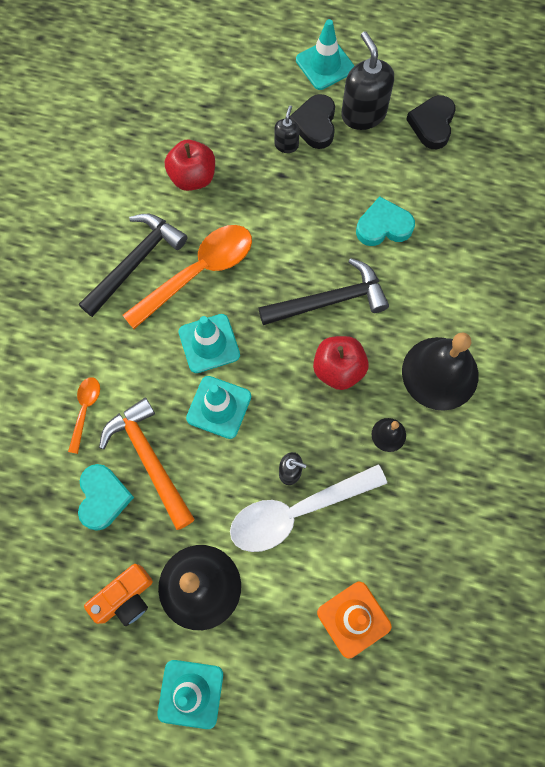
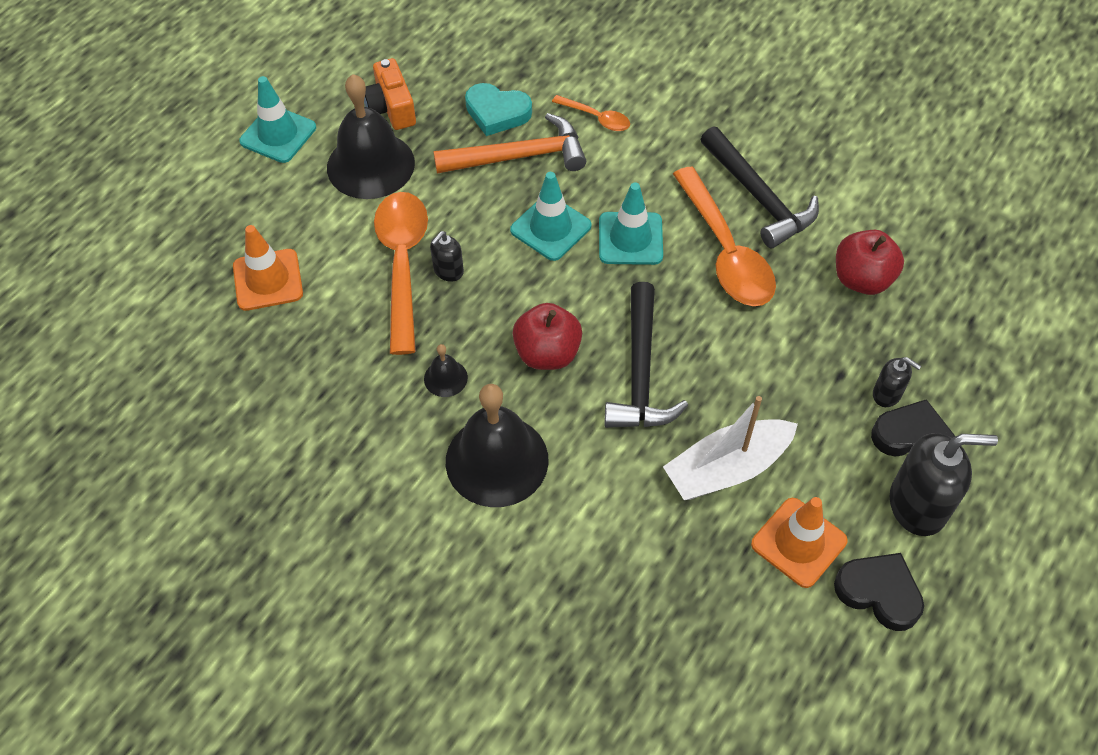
camera: 110 degrees right, 15 degrees down
(296, 512) = (402, 264): white spoon -> orange spoon
(325, 64) = (1017, 484): turquoise traffic cone -> none
(383, 226) = (727, 468): turquoise heart -> white boat
(418, 173) = (798, 542): none -> orange traffic cone

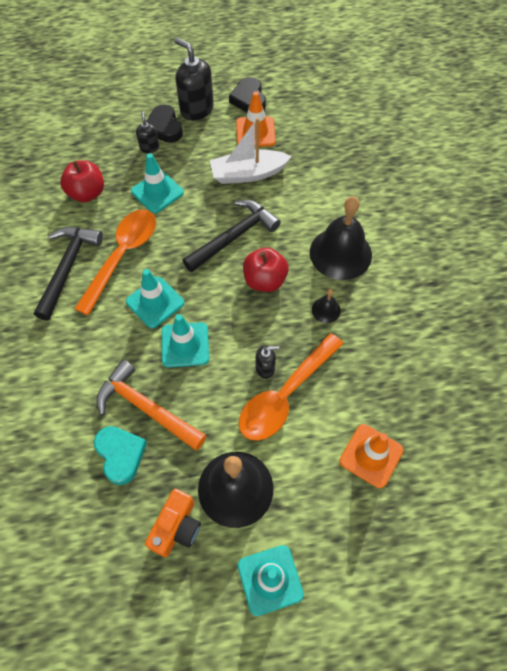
camera: 135 degrees left, 5 degrees up
(596, 118) = (74, 393): orange spoon -> none
(727, 468) = (248, 174): white boat -> white boat turned 150 degrees clockwise
(794, 348) = (157, 192): none -> turquoise traffic cone

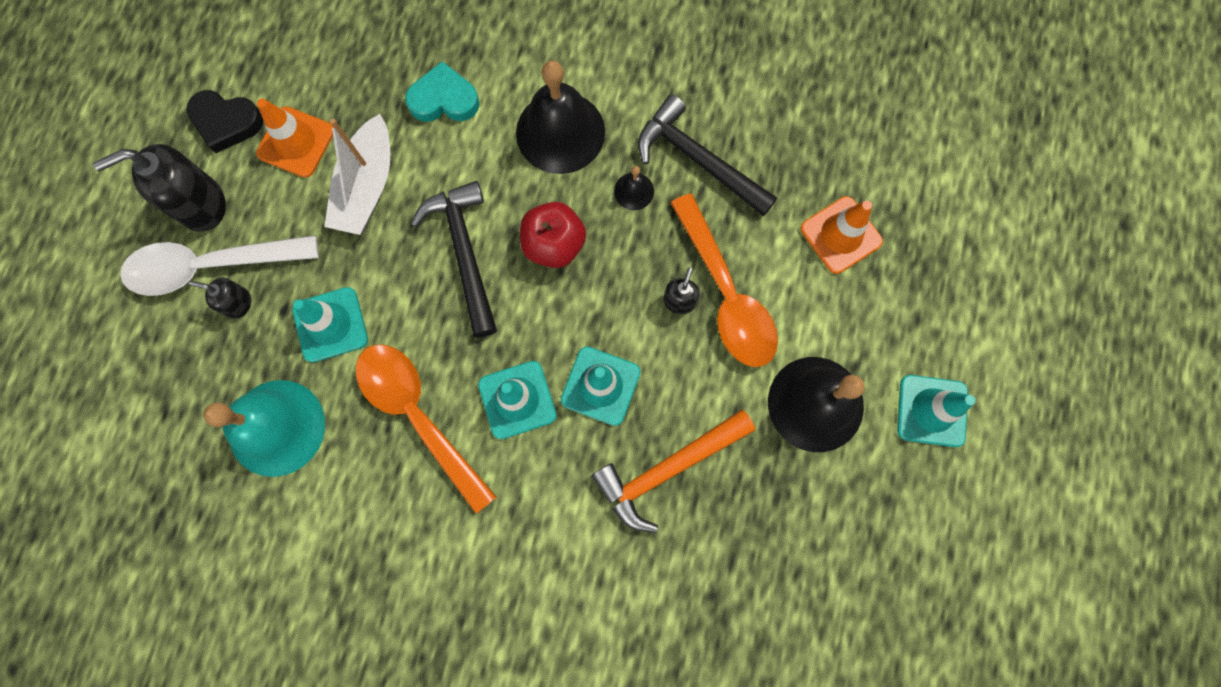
camera: 65 degrees left, 15 degrees up
(67, 268) = (400, 501): black hammer -> black hammer (698, 161)
(87, 193) = (276, 427): red apple -> turquoise bell
(120, 455) = (716, 525): turquoise heart -> turquoise heart (444, 99)
(164, 127) = (211, 266): black heart -> white spoon
(176, 527) = (833, 491): orange camera -> none

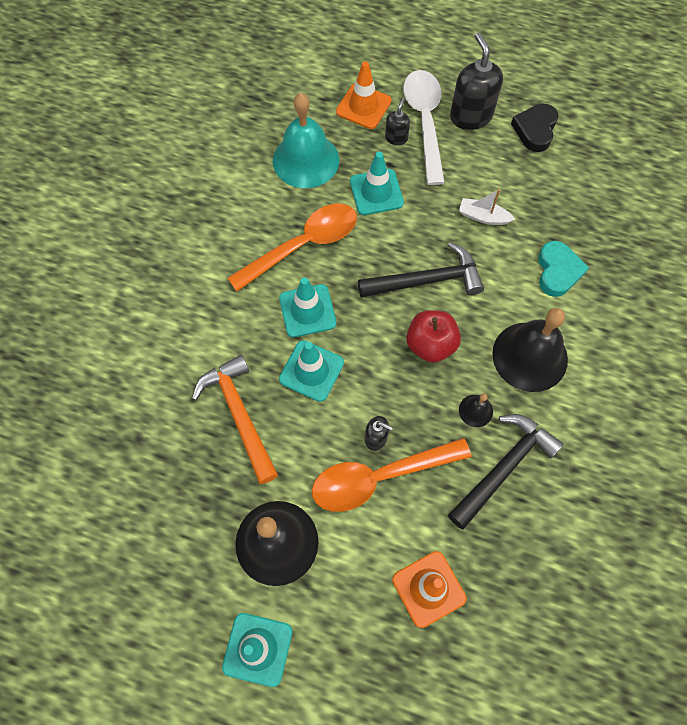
camera: 95 degrees right, 10 degrees down
(296, 142) = (519, 172): orange traffic cone -> orange traffic cone (363, 106)
(367, 186) = (483, 217): white boat -> white boat, size x0.57

